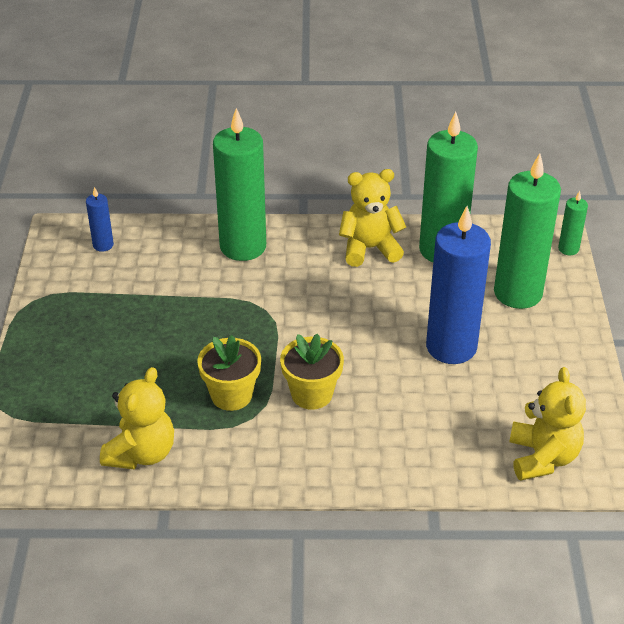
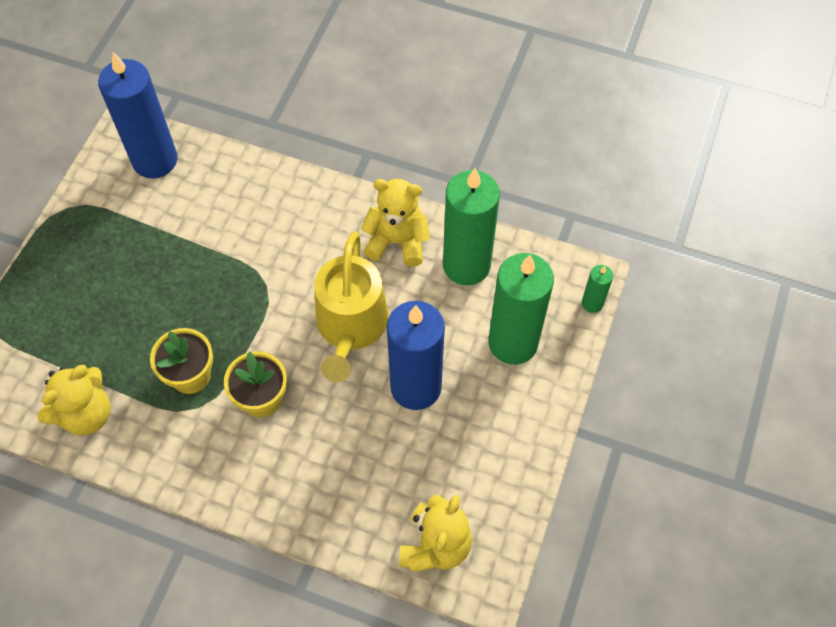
camera: 20 degrees right, 20 degrees up
(103, 245) = (155, 160): blue candle -> blue candle, size x2.24
(243, 246) = (280, 201): green candle -> none
(364, 319) = (351, 326): none -> yellow watering can

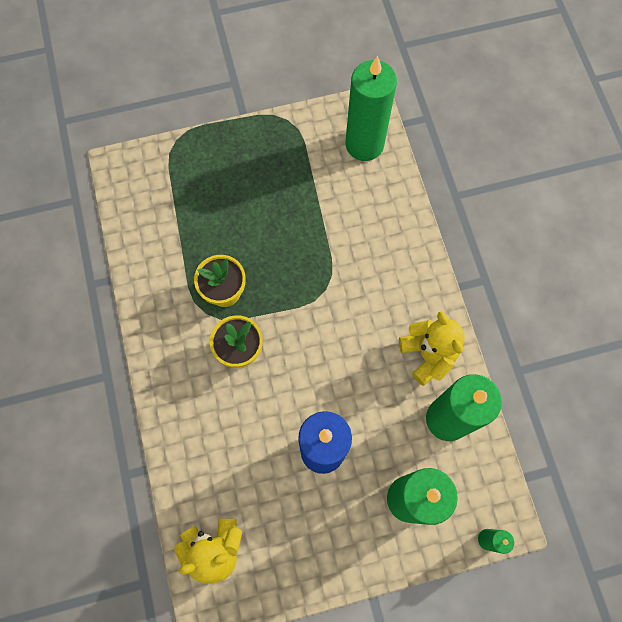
camera: 55 degrees right, 10 degrees up
(86, 414) = (154, 248): yellow teddy bear -> none
(155, 160) = (364, 144): blue candle -> green candle
(351, 326) = (336, 370): yellow watering can -> none

